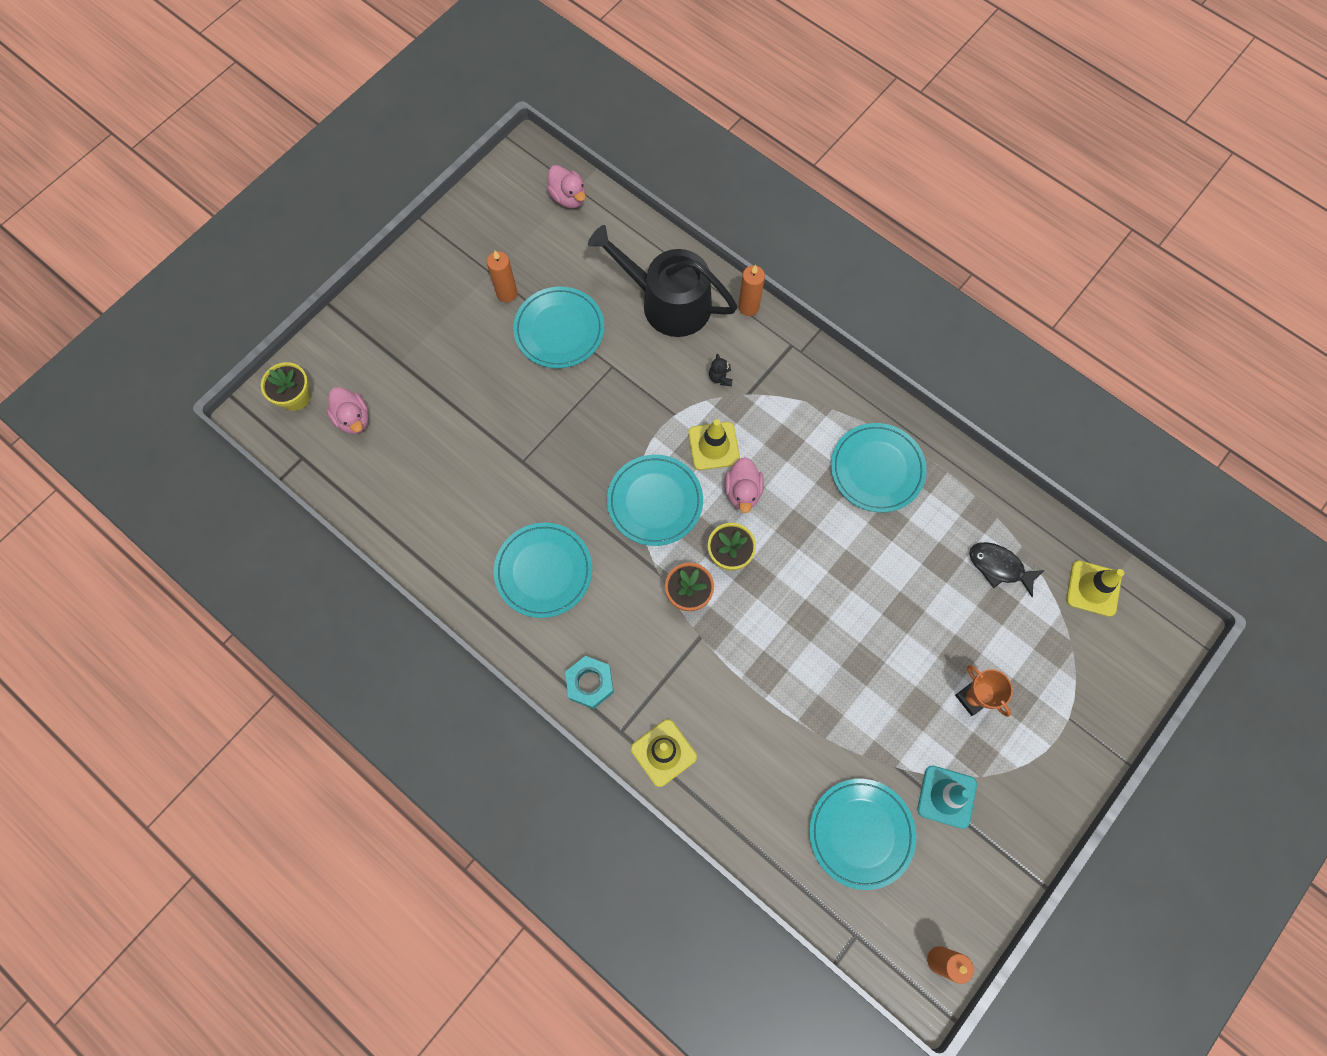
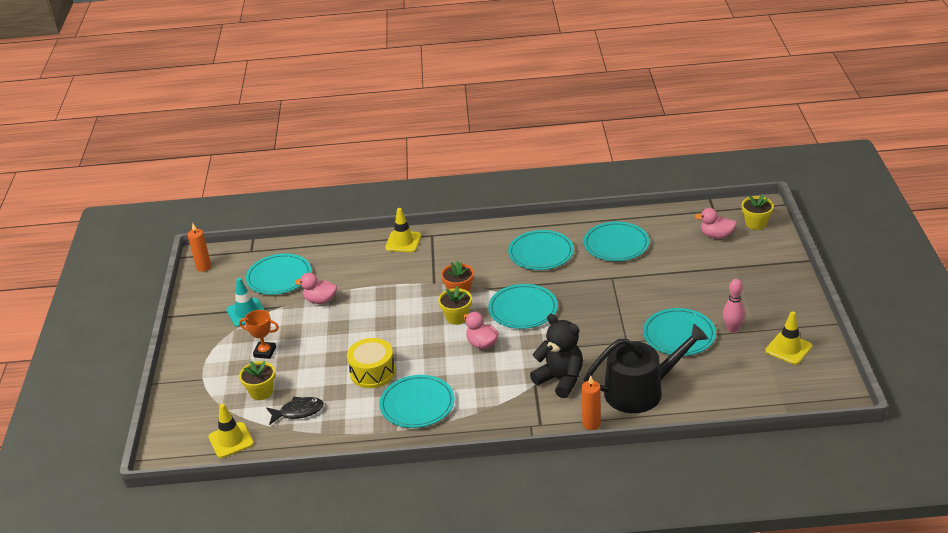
camera: 140 degrees right, 35 degrees down
(457, 505) = (616, 244): none -> turquoise plate
(507, 293) = (732, 329): orange candle -> pink bowling pin
(568, 197) = (779, 395): pink duck -> pink duck (320, 300)
(590, 683) = (466, 238): turquoise nut -> none
(713, 446) = (523, 350): yellow traffic cone -> yellow traffic cone (788, 348)
(720, 378) = (560, 380): black teddy bear -> black teddy bear, size x2.48
(883, 554) = (372, 372): none -> yellow drum
(1018, 634) = (261, 392): none -> yellow flower pot

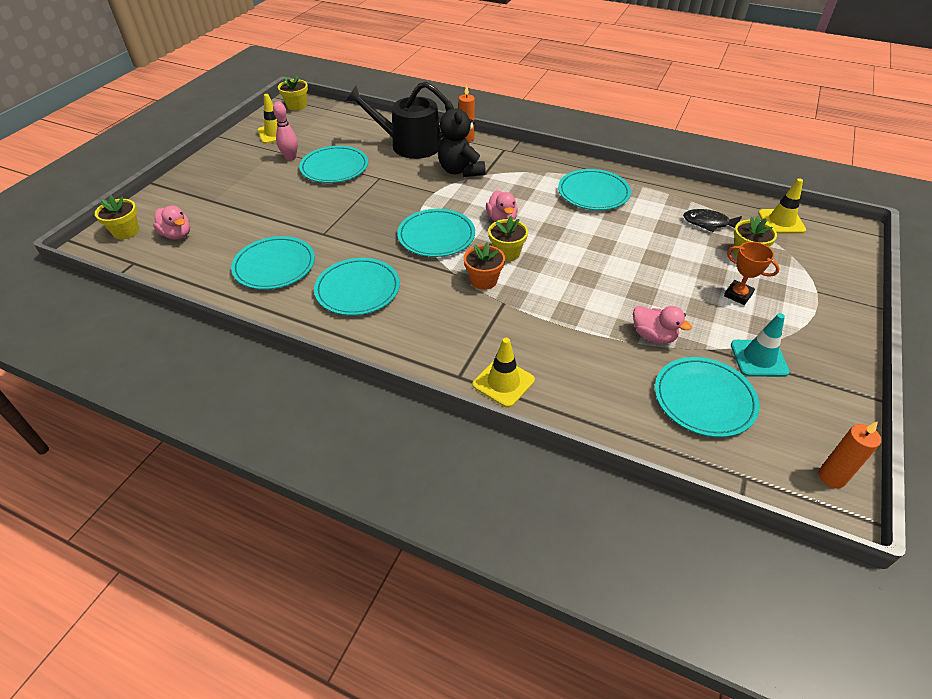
camera: 155 degrees left, 10 degrees up
(372, 372) = (622, 232): yellow drum -> none
(824, 393) = (296, 106): none -> yellow flower pot

